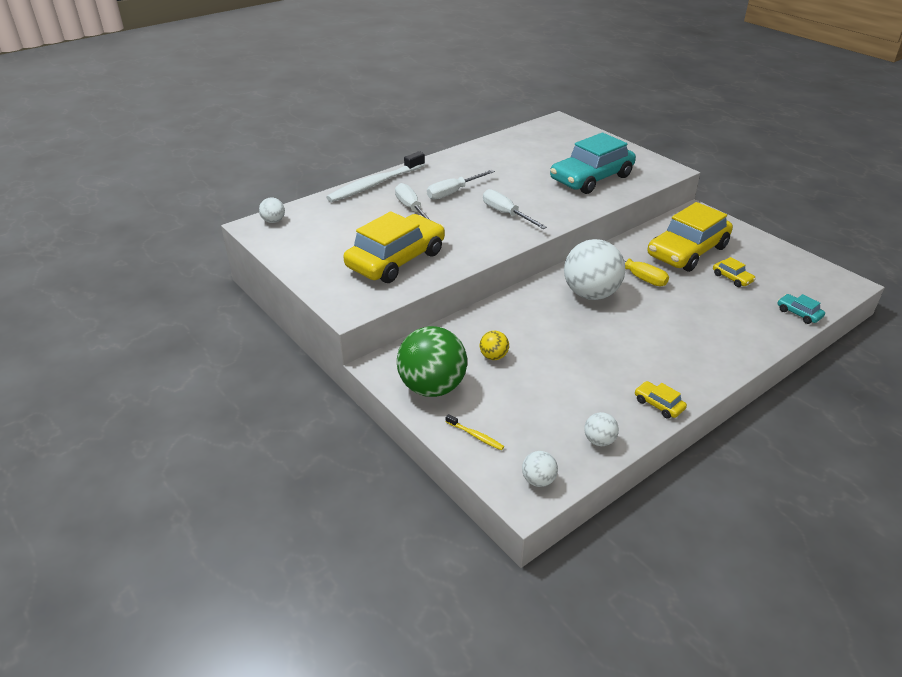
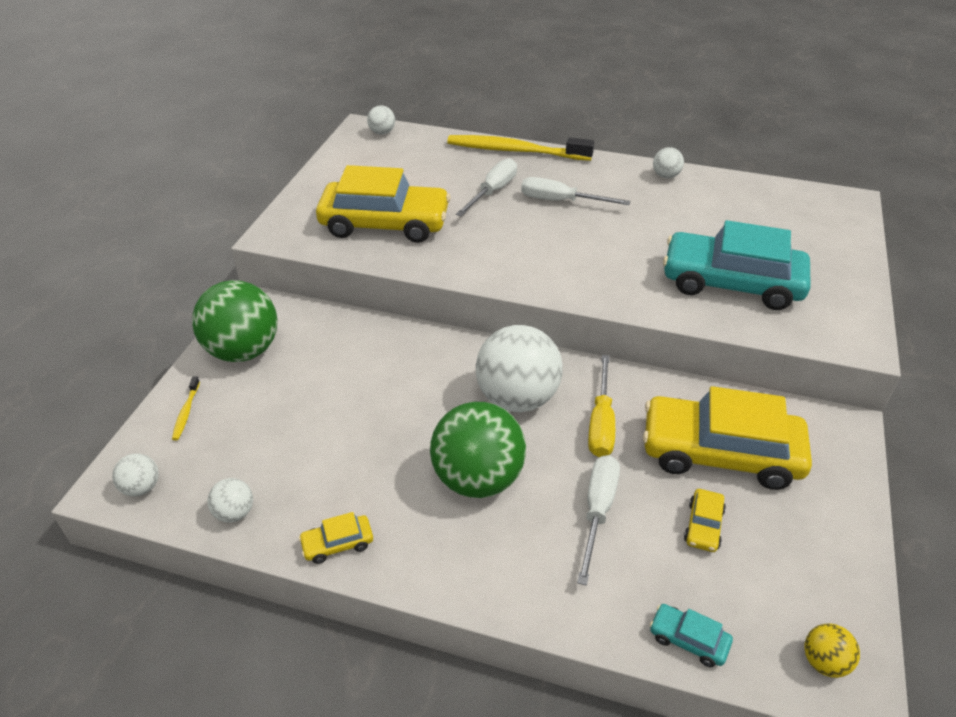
camera: 55 degrees right, 5 degrees up
(375, 184) = (515, 151): white toothbrush -> yellow toothbrush
(471, 153) = (665, 176): none -> white ball
(493, 356) = (326, 370): yellow ball -> yellow ball (824, 662)
(506, 214) = (558, 253): white screwdriver -> white screwdriver (597, 511)
(645, 333) = (478, 479): none -> green ball
(658, 404) = (337, 544): yellow car -> yellow car turned 120 degrees counterclockwise
(798, 313) = (688, 640): turquoise car -> turquoise car turned 75 degrees counterclockwise

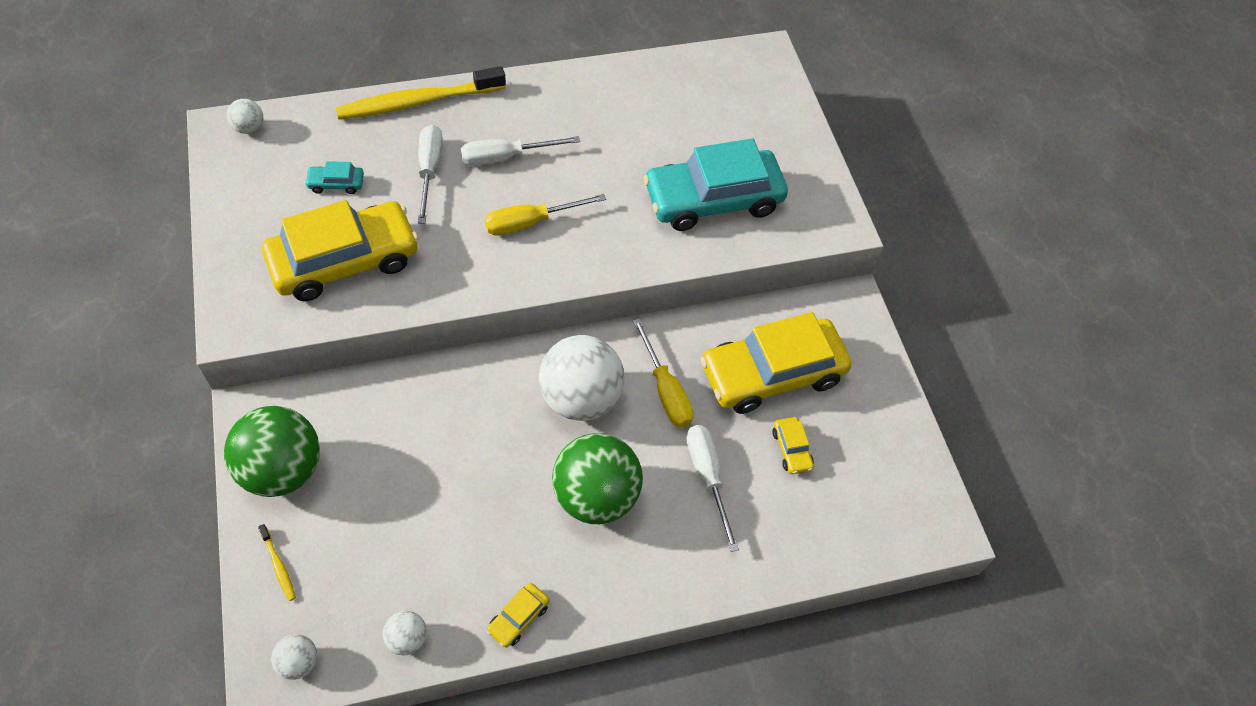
camera: 35 degrees left, 15 degrees up
(550, 246) = (531, 222): none -> yellow screwdriver
(665, 176) = (589, 82): white ball -> none
(688, 640) = (826, 551): turquoise car -> turquoise car (336, 184)
(824, 662) = (919, 519): yellow ball -> none

